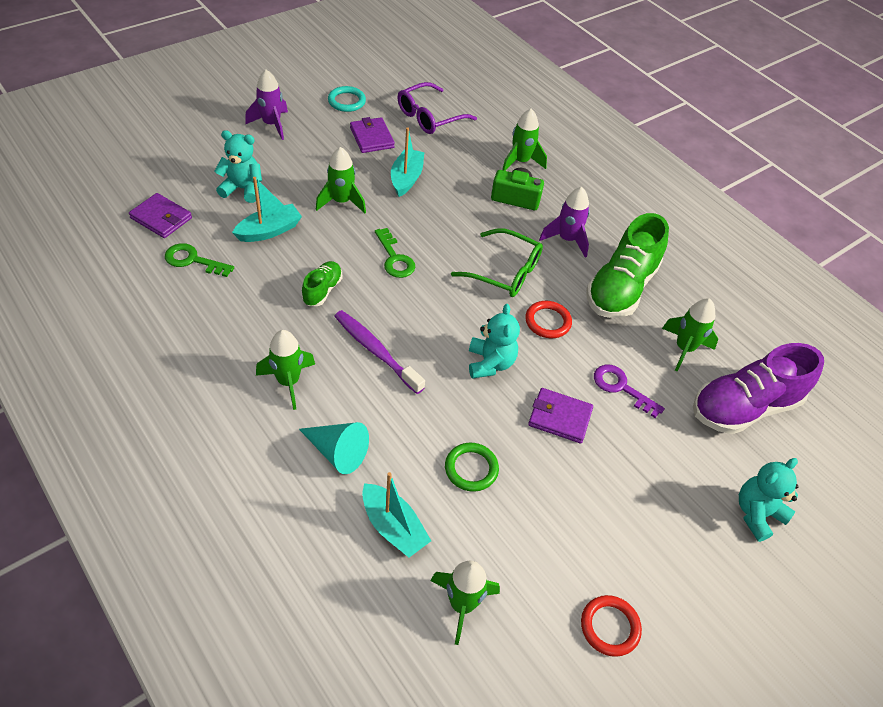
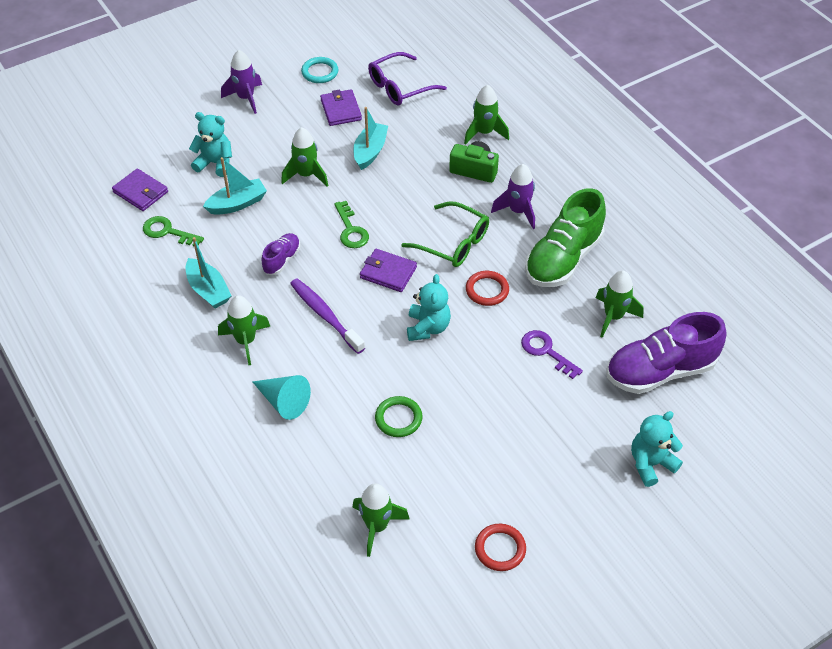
camera: 10 degrees right, 0 degrees up
(322, 290) = (282, 260): green shoe -> purple shoe
(393, 527) = (326, 464): turquoise boat -> turquoise boat (208, 290)
(559, 417) = (484, 377): purple wallet -> purple wallet (388, 272)

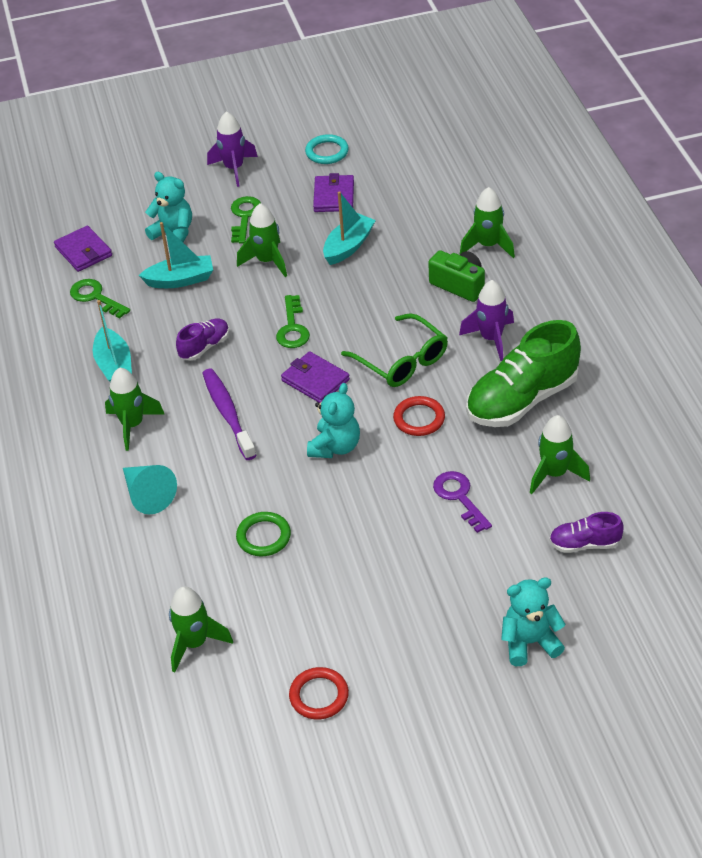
camera: 20 degrees right, 5 degrees down
(271, 139) = (244, 216): none -> green key
(400, 87) = (411, 181): purple glasses -> none
(660, 371) = (584, 544): purple shoe -> purple shoe, size x0.49

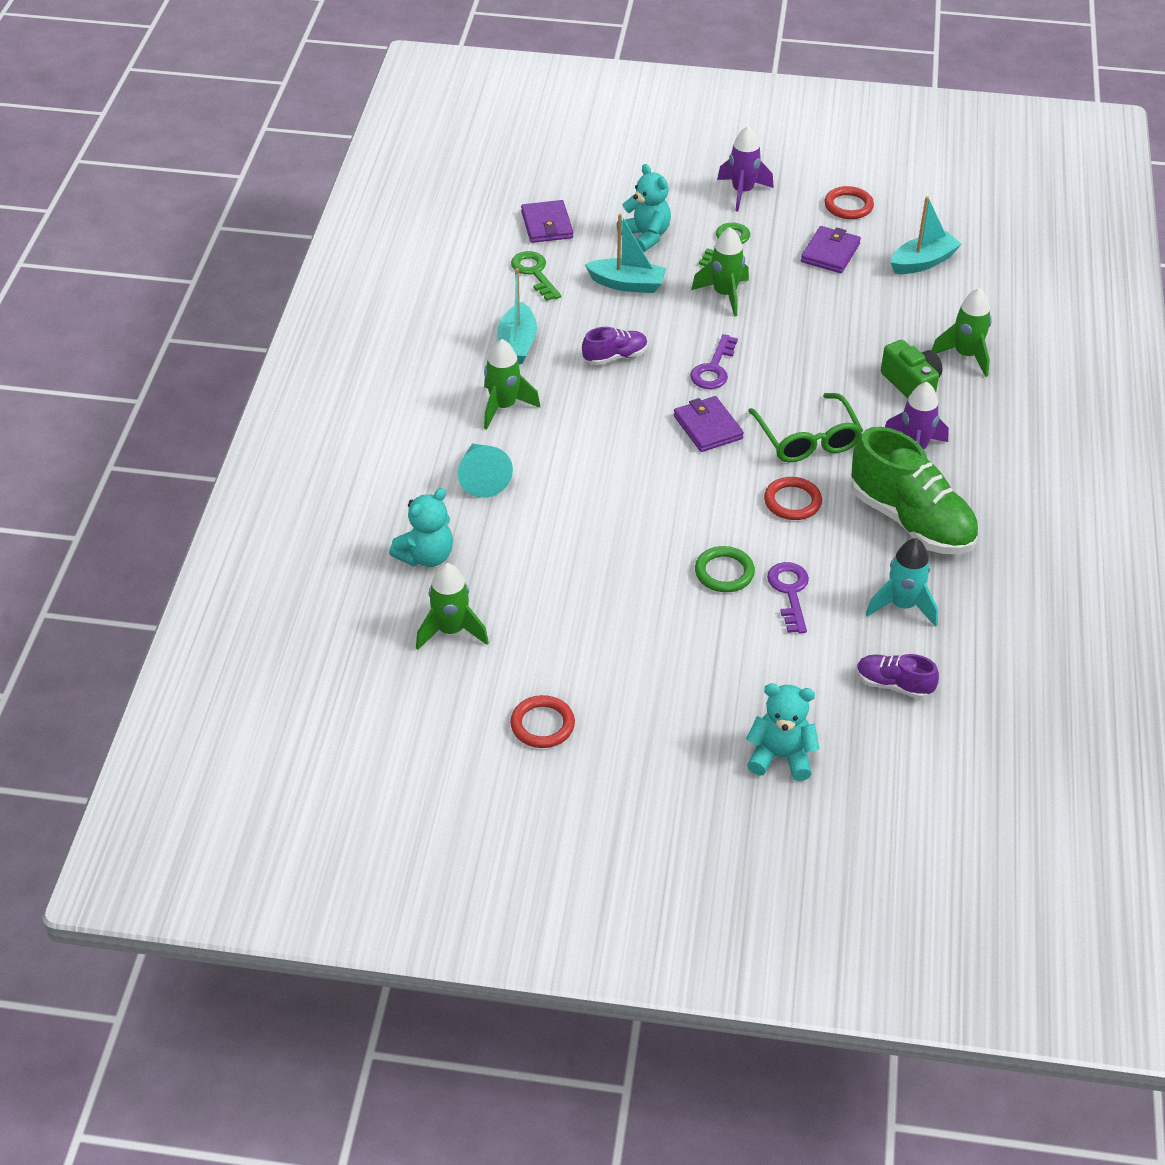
camera: 20 degrees right, 0 degrees up
(228, 413) = (602, 428): purple toothbrush -> none
(263, 536) = (572, 557): green ring -> green ring (724, 572)
(292, 328) = (713, 369): green key -> purple key
(327, 152) = (848, 206): turquoise ring -> red ring
(335, 447) = (691, 498): turquoise teddy bear -> turquoise teddy bear (426, 556)
(348, 246) = (817, 308): turquoise boat -> turquoise boat (923, 262)
(522, 400) = (911, 521): green shoe -> green shoe turned 120 degrees counterclockwise
(554, 474) = (902, 606): green rocket -> turquoise rocket

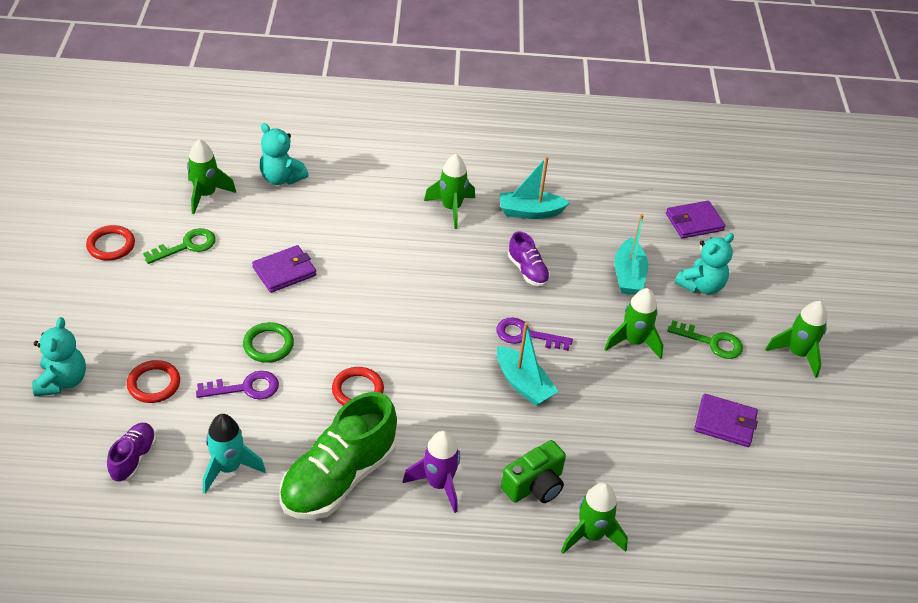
camera: 80 degrees right, 0 degrees up
(482, 478) = (368, 201): turquoise cone -> none
(534, 273) = (625, 217): green key -> green key (187, 246)
(707, 427) = (447, 332): purple wallet -> purple wallet (284, 271)
(742, 192) = (797, 354): purple rocket -> green rocket
(807, 438) = (442, 401): green glasses -> none
(848, 206) = (810, 439): red ring -> red ring (154, 384)
(923, 262) = (737, 503): turquoise boat -> turquoise boat (523, 384)

